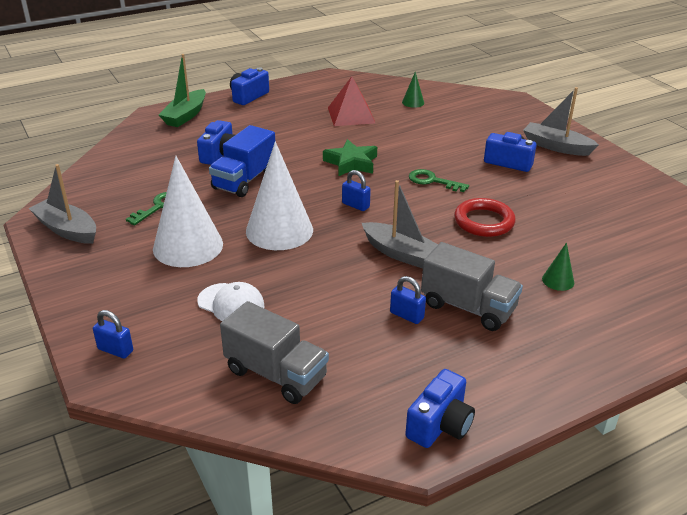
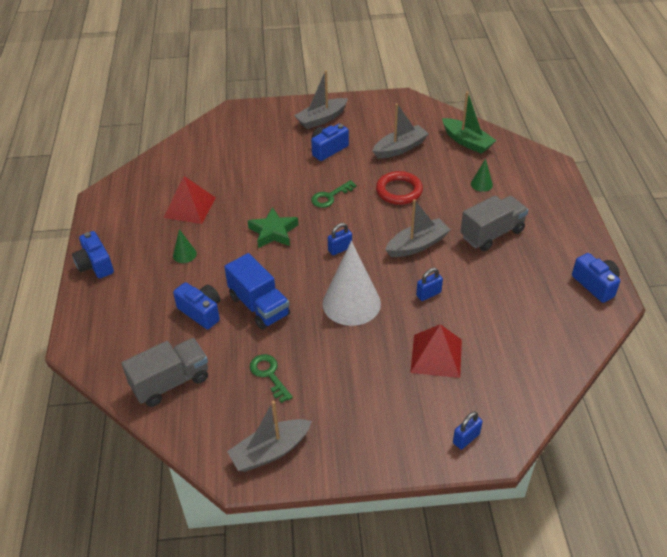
camera: 65 degrees left, 10 degrees up
(185, 115) = (100, 321): green boat -> green boat (466, 141)
(188, 246) = (344, 366): white cone -> none
(231, 303) = (436, 355): white cap -> red pyramid
(276, 374) = (525, 349): grey truck -> grey truck (170, 382)
(407, 315) = (488, 265): blue padlock -> blue padlock (428, 294)
(413, 102) = (195, 164): green cone -> green cone (184, 254)
(562, 206) = (400, 148): none -> grey boat

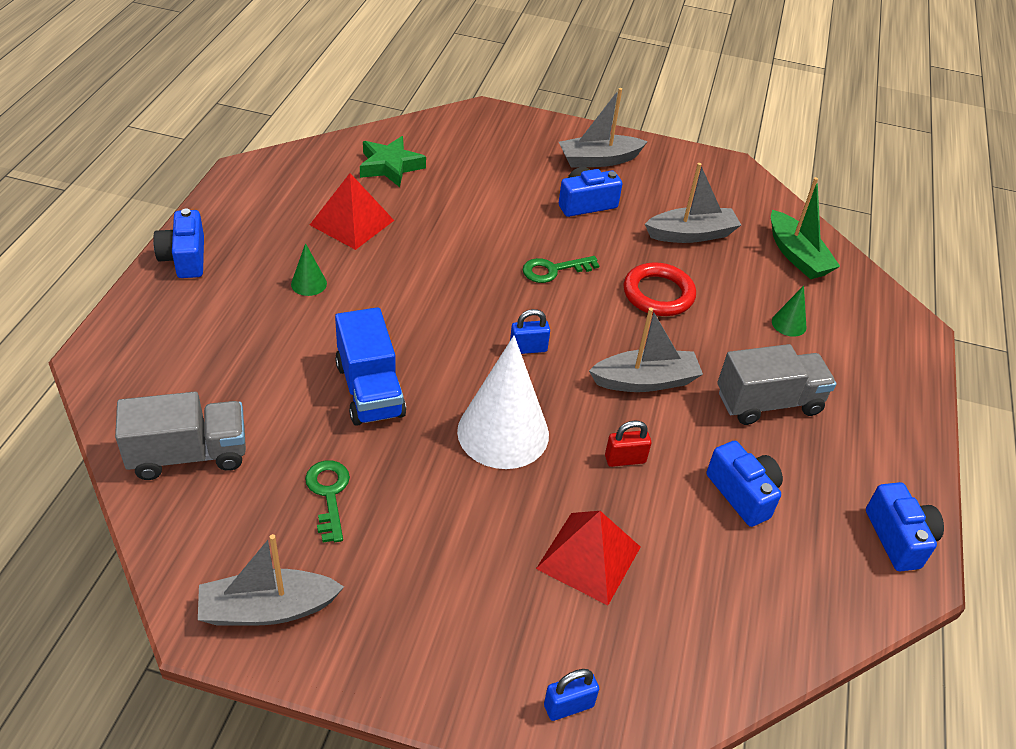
camera: 15 degrees right, 0 degrees up
(201, 312) = (286, 370): blue camera -> blue camera (743, 494)
(273, 232) = (447, 293): green star -> green star (390, 166)
(428, 294) = (625, 459): blue padlock -> red padlock

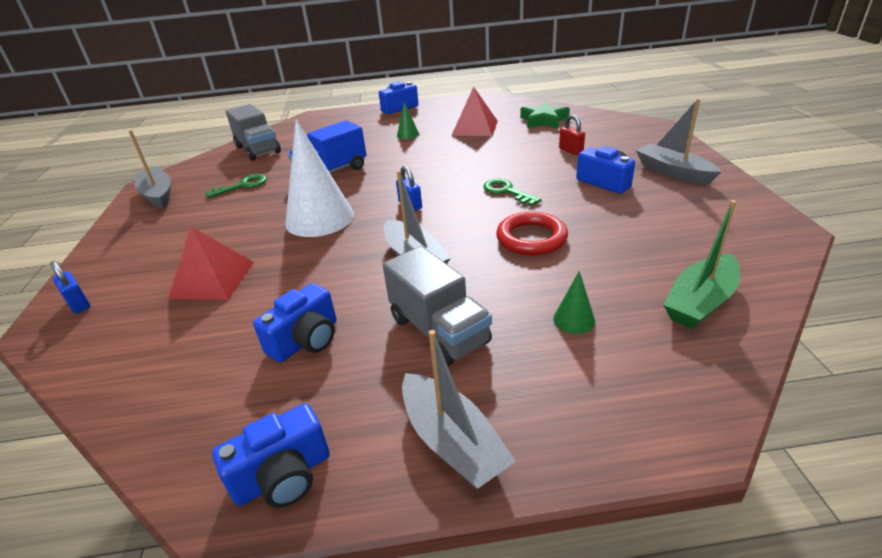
camera: 75 degrees right, 10 degrees down
(625, 459) = (318, 270): red padlock -> red padlock (571, 150)
(691, 234) = (638, 234): grey boat -> grey boat (452, 442)

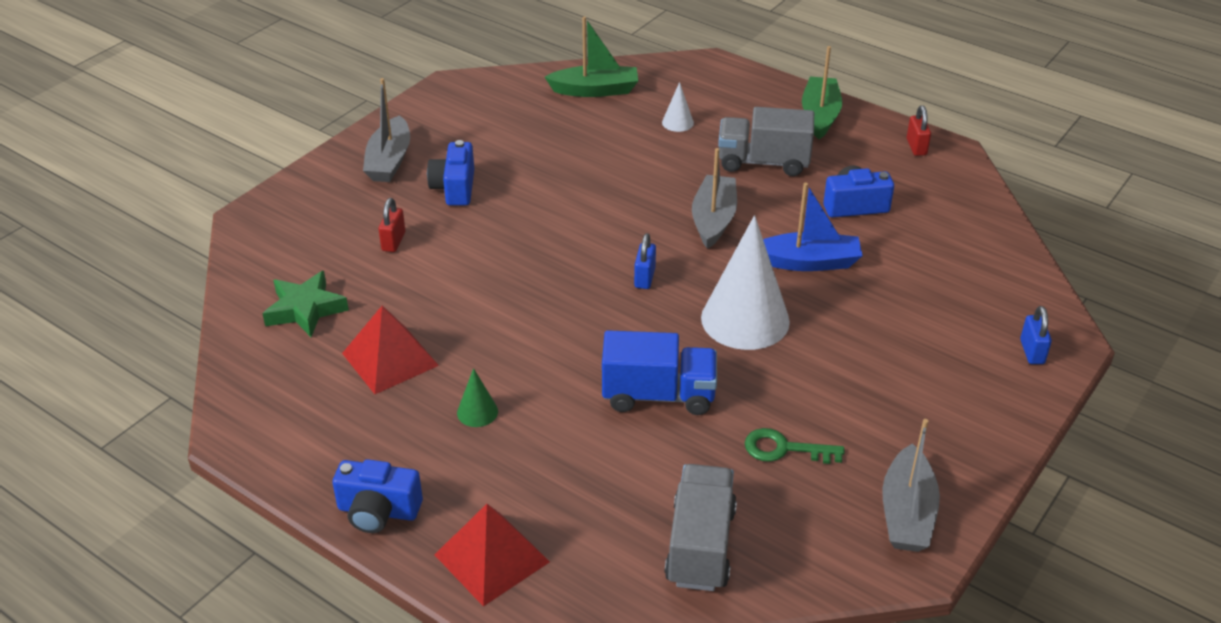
camera: 140 degrees left, 5 degrees up
(212, 279) = (896, 304): red pyramid -> red pyramid (491, 558)
(283, 476) = (916, 147): blue camera -> red padlock
(308, 270) = (808, 262): none -> blue boat
(439, 330) = (763, 162): grey truck -> grey truck turned 90 degrees counterclockwise
(452, 442) = (820, 116): grey boat -> green boat
(506, 191) = (543, 234): green key -> none
(531, 238) = (607, 181): red ring -> none
(574, 320) = (677, 122): green cone -> white cone

